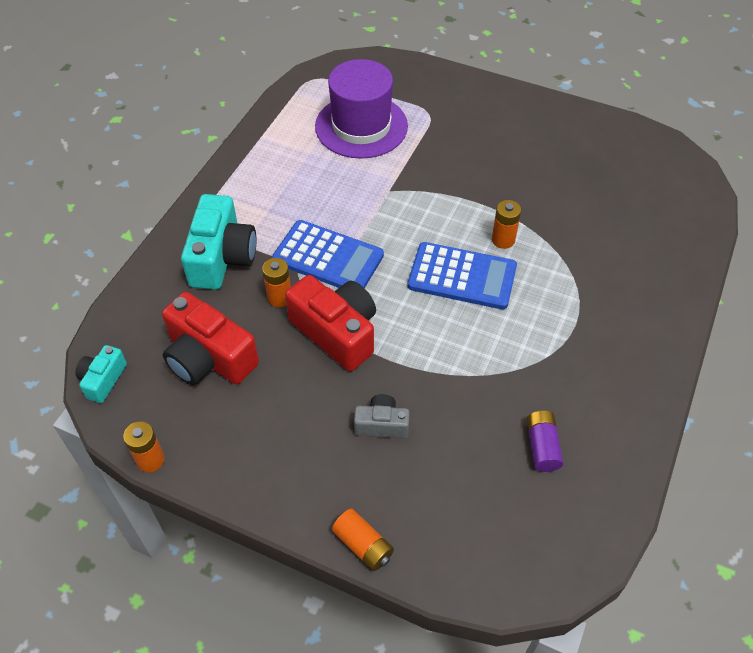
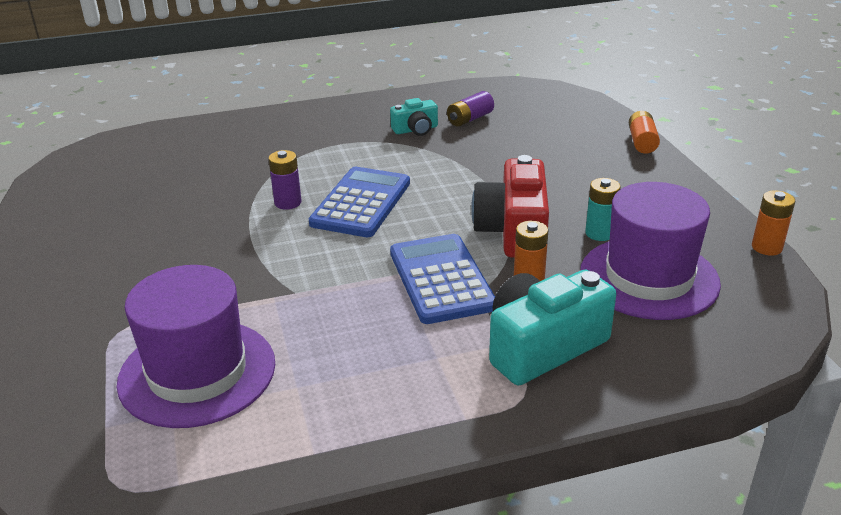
camera: 130 degrees left, 20 degrees down
(103, 380) = (775, 321): turquoise camera -> turquoise camera (416, 129)
(209, 358) = (649, 278): red camera -> purple hat
(279, 377) = (599, 233): none -> turquoise battery
(382, 424) = (555, 173): grey camera -> none
(462, 276) = (361, 203): blue calculator -> blue calculator turned 45 degrees clockwise
(503, 240) = (288, 203): orange battery -> purple battery

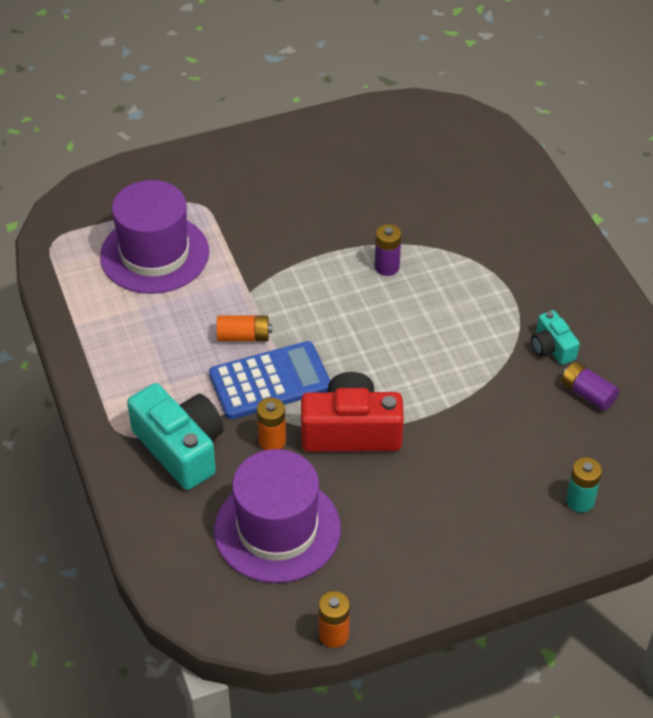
camera: 85 degrees right, 15 degrees up
(361, 203) = (391, 317): blue calculator -> none
(599, 233) = (350, 498): turquoise battery -> turquoise battery (580, 501)
(642, 142) = (554, 554): orange battery -> orange battery (244, 337)

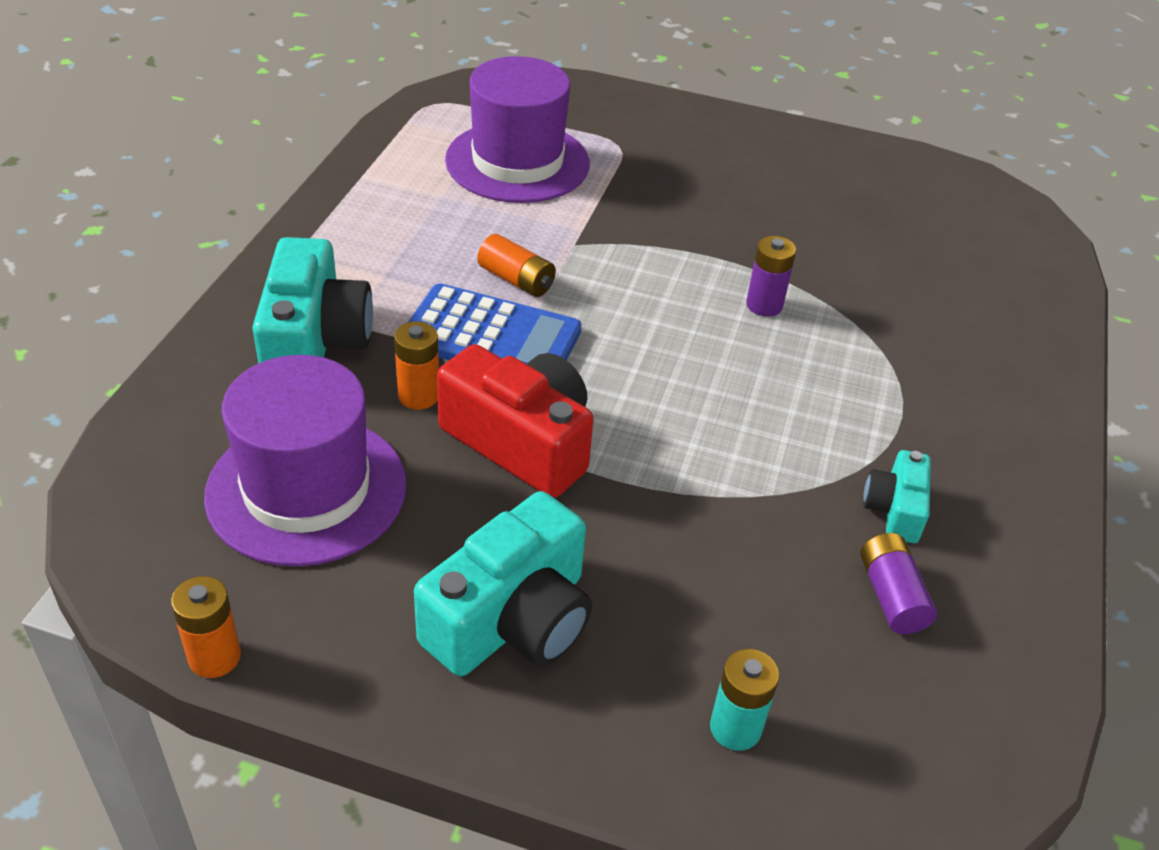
camera: 35 degrees right, 5 degrees down
(443, 522) = (512, 620): none -> turquoise camera

